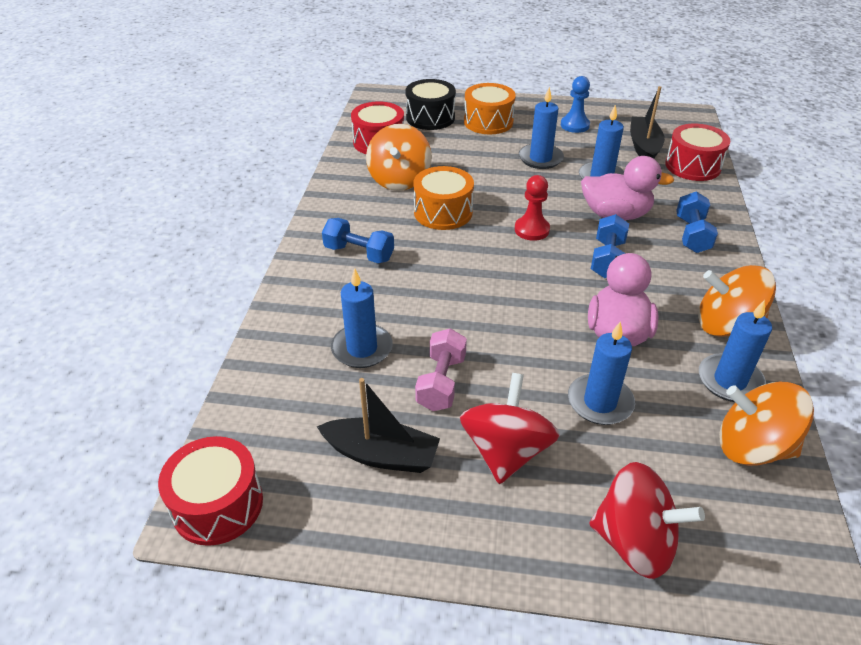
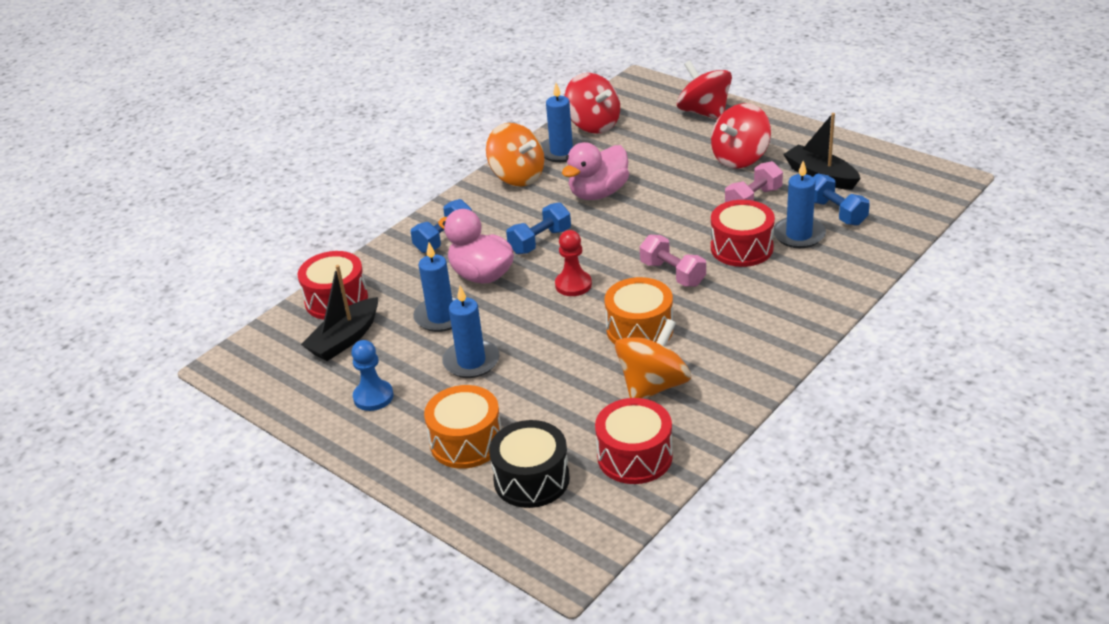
camera: 145 degrees left, 5 degrees down
(218, 505) = (937, 180): red drum -> red drum (741, 248)
(359, 253) = (754, 311): blue dumbbell -> blue dumbbell (836, 212)
(456, 265) = (672, 274): none -> pink dumbbell
(600, 402) = (657, 163): blue candle -> none
(752, 447) = (593, 125): orange spinning top -> red spinning top

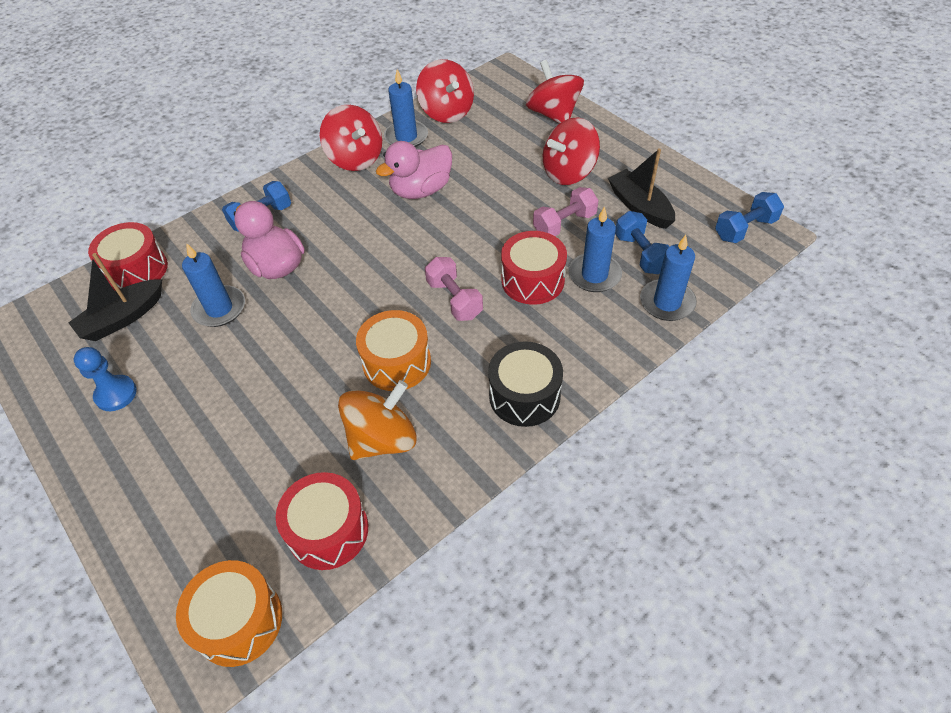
camera: 10 degrees right, 15 degrees up
(466, 442) = (175, 472): orange drum -> orange drum (239, 621)
(471, 361) = (223, 370): blue candle -> blue candle (667, 302)
(517, 177) = (355, 159): orange spinning top -> red spinning top
(531, 479) = (215, 537): black drum -> black drum (524, 396)
(540, 241) = (346, 236): blue dumbbell -> blue dumbbell (744, 229)
(573, 285) = (355, 294): red pawn -> none

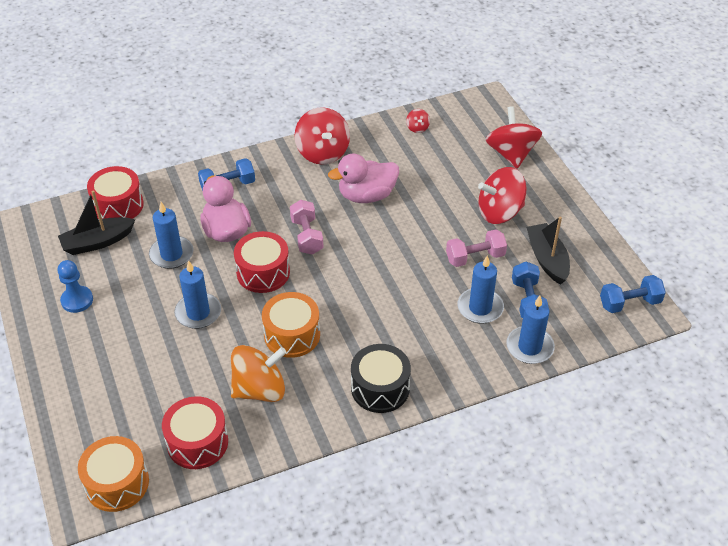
camera: 15 degrees right, 5 degrees down
(406, 137) = (373, 143): blue candle -> blue candle (198, 313)
(446, 112) = (417, 128): red spinning top -> red spinning top, size x0.44
(454, 299) = (356, 297): pink dumbbell -> pink dumbbell (306, 236)
(532, 280) = (427, 298): red drum -> red drum (263, 272)

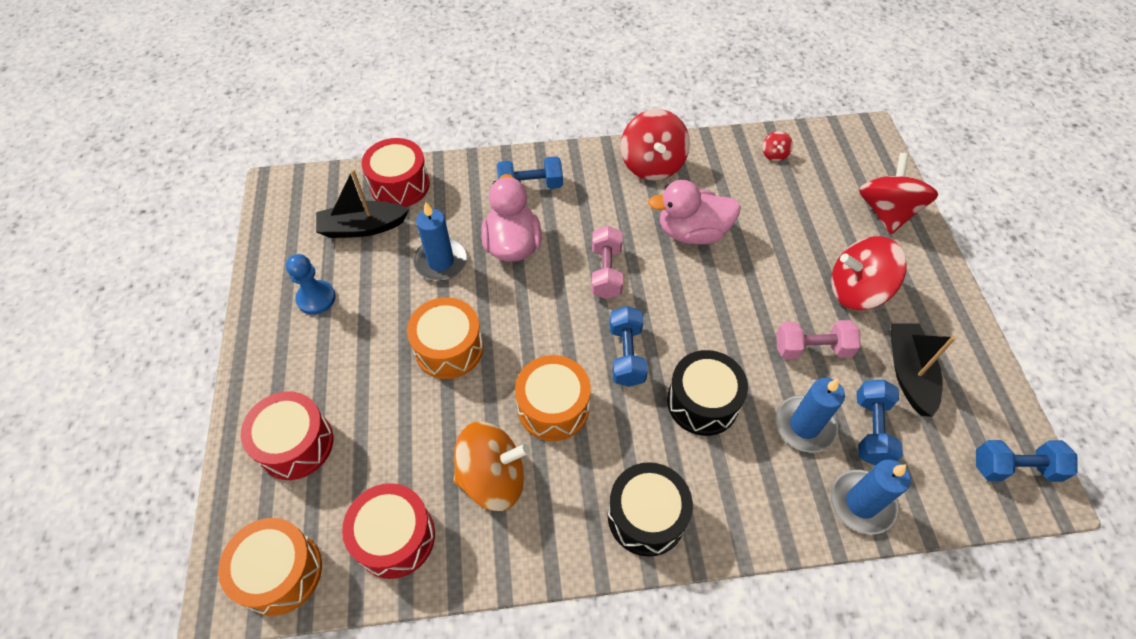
camera: 15 degrees right, 10 degrees up
(198, 313) = (449, 348): blue candle -> orange drum
(263, 272) = (541, 310): red drum -> red drum (296, 444)
(338, 289) = (626, 355): none -> blue dumbbell
(403, 308) = (702, 402): none -> black drum

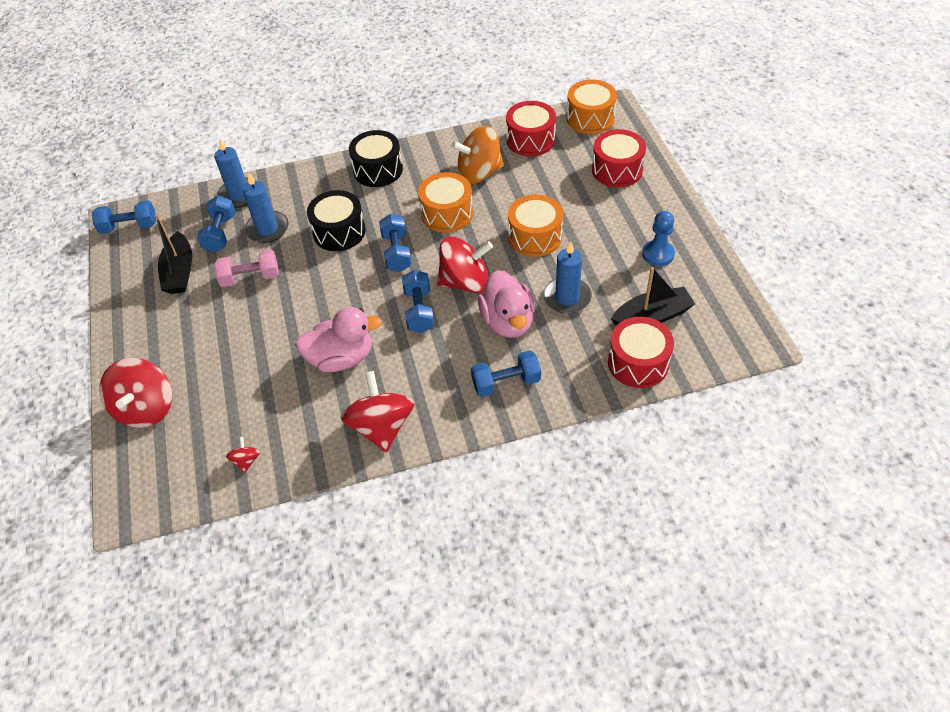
camera: 175 degrees right, 5 degrees down
(606, 272) = (419, 310): pink dumbbell -> blue dumbbell
(856, 290) = (200, 327): red spinning top -> red spinning top (465, 282)

